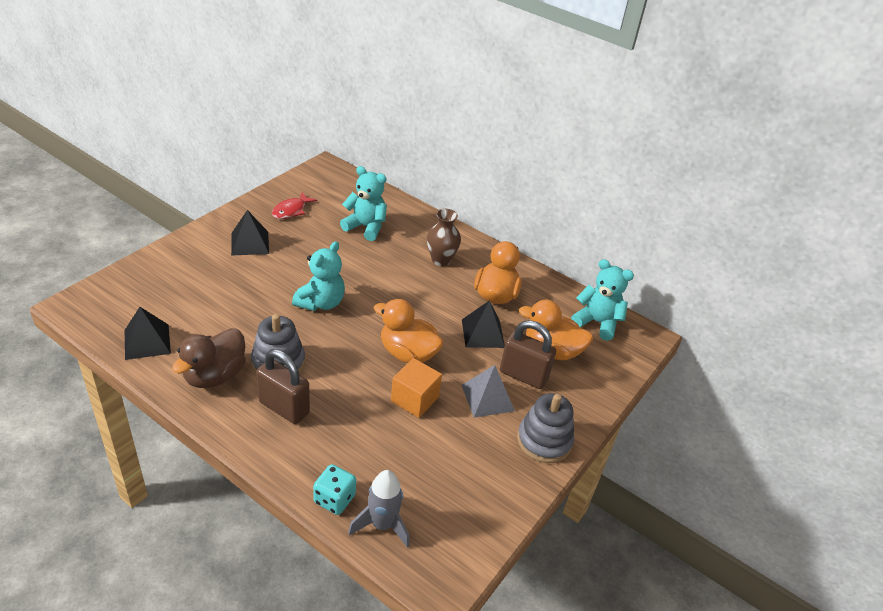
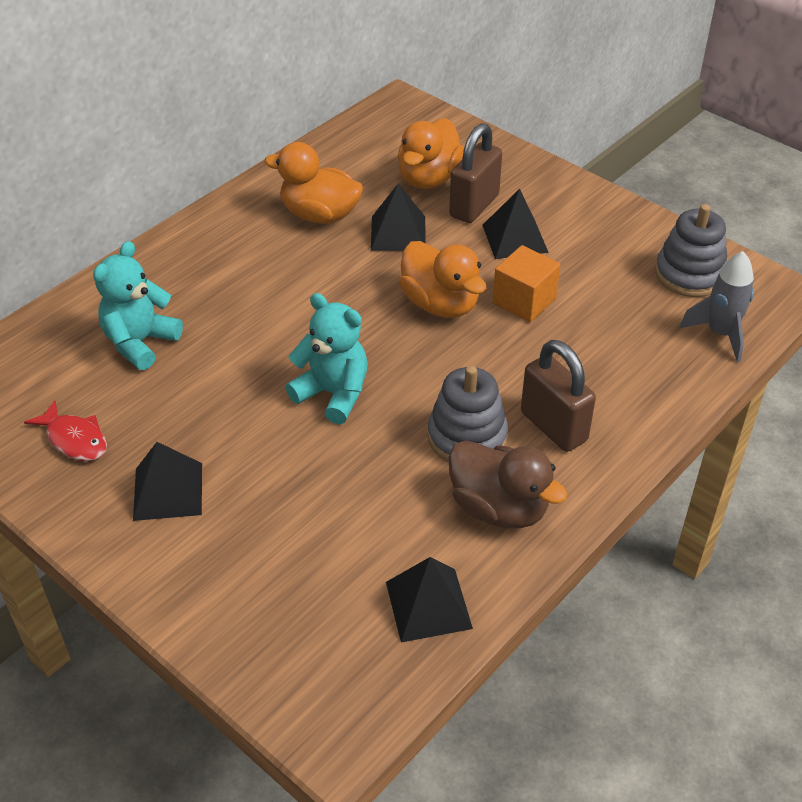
camera: 80 degrees left, 5 degrees up
(284, 407) = (553, 426): brown padlock -> brown padlock turned 75 degrees counterclockwise
(334, 499) = (693, 374): turquoise dice -> none
(408, 353) = (440, 304): orange duck -> orange duck turned 75 degrees counterclockwise
(441, 260) = (236, 262): brown vase -> none
(487, 397) = (514, 238): grey pyramid -> black pyramid
(544, 441) = (577, 201): grey stacking toy -> grey stacking toy (689, 274)
(597, 322) = (375, 136): turquoise teddy bear -> none

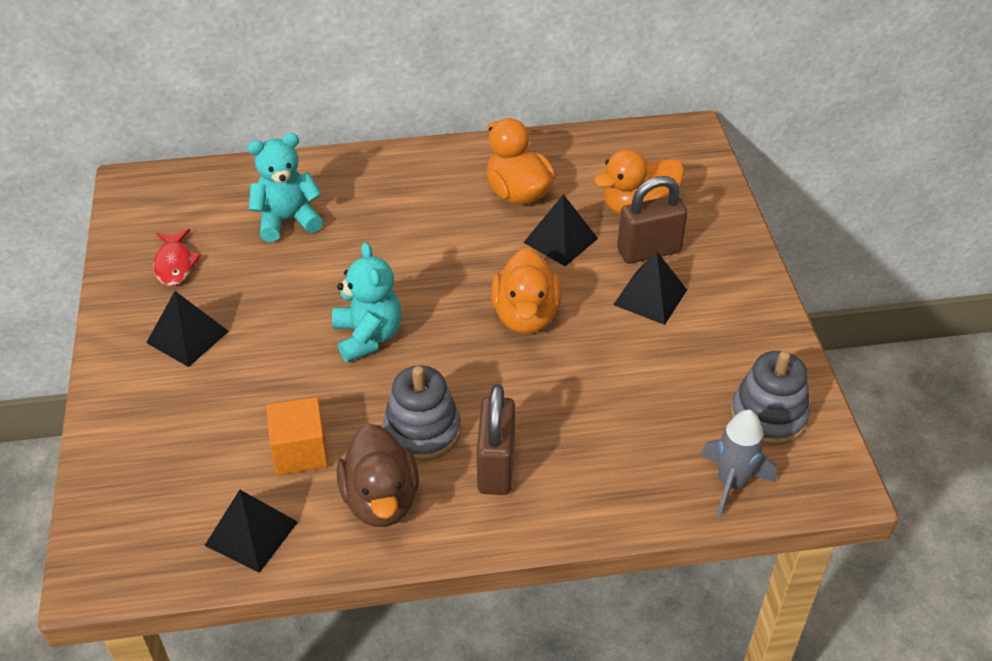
camera: 40 degrees right, 0 degrees up
(524, 301) = (595, 353): orange cube -> orange cube (300, 451)

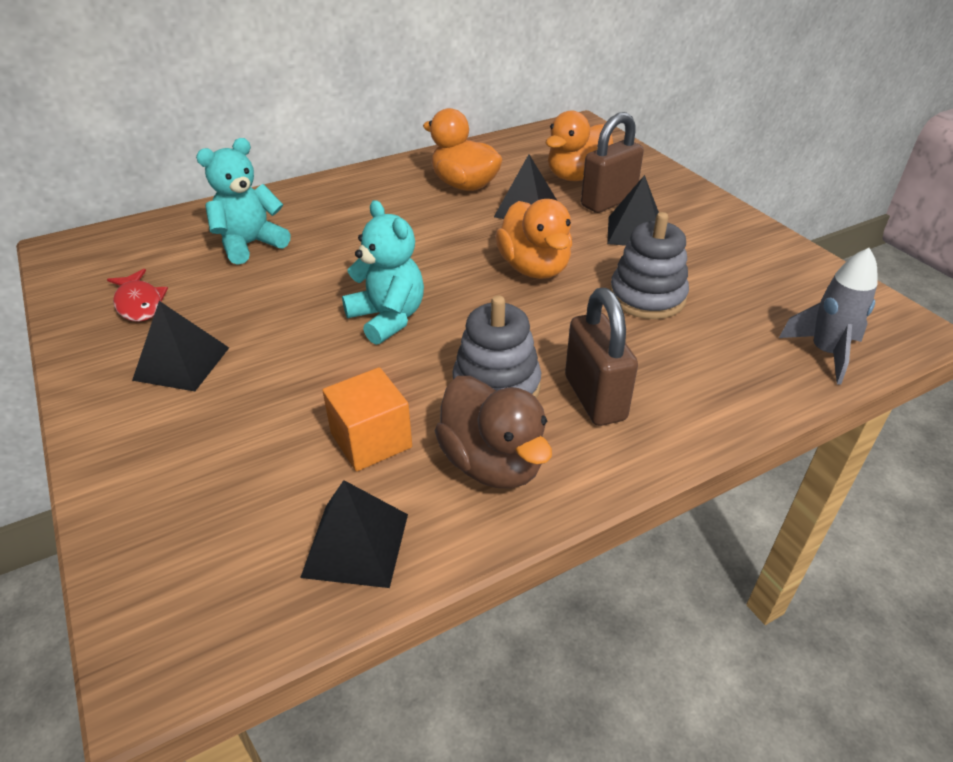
camera: 20 degrees left, 5 degrees down
(768, 416) = (808, 293): grey stacking toy -> grey stacking toy (647, 297)

